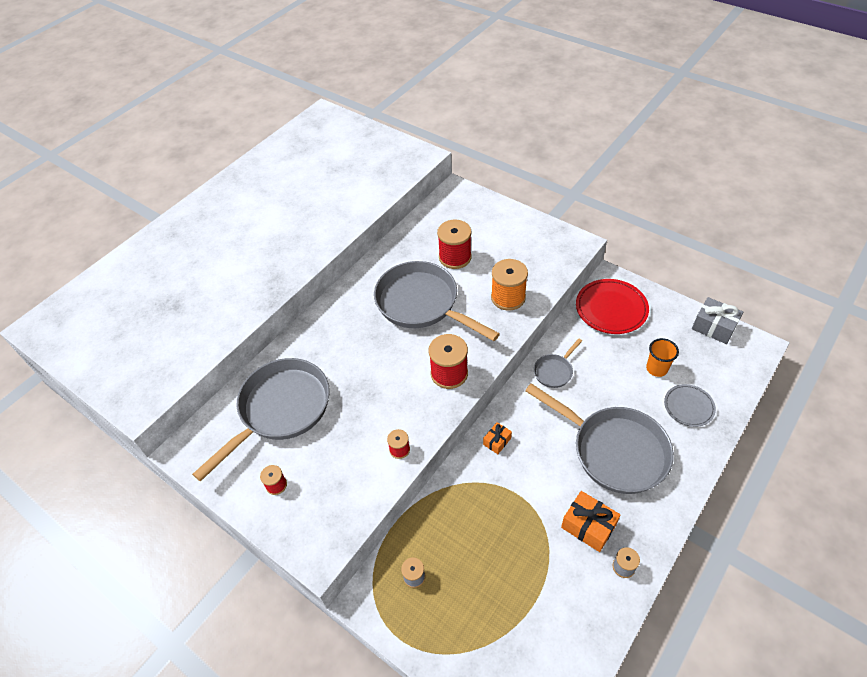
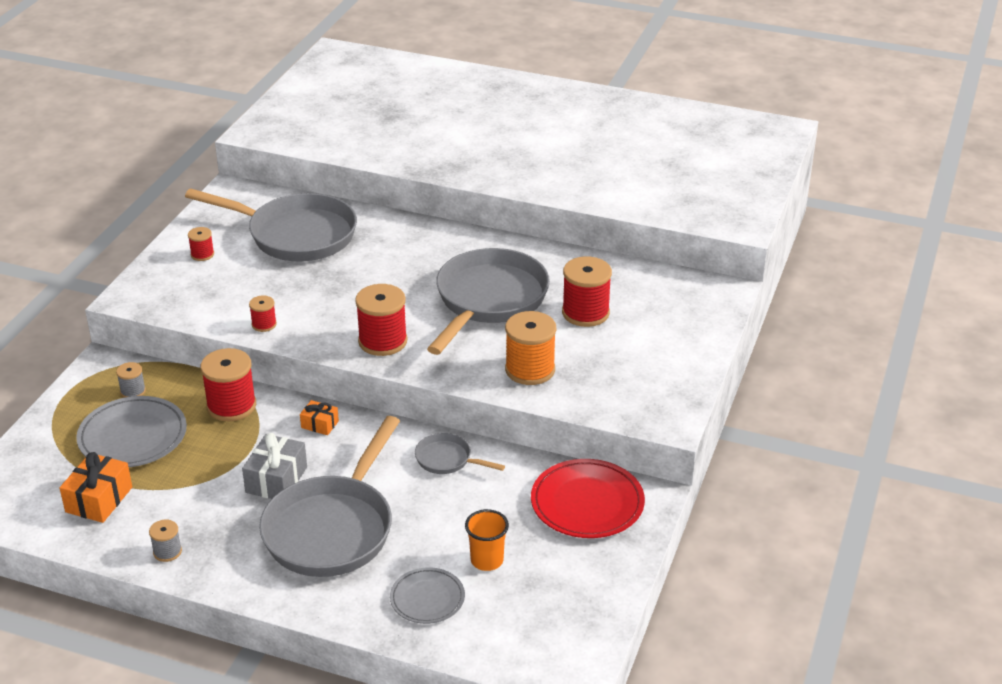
camera: 70 degrees right, 15 degrees down
(457, 500) = (231, 406): none -> red spool
(476, 582) = (133, 436): none -> grey plate
(588, 526) = (216, 516): orange gift -> orange gift (99, 499)
(714, 327) = (596, 621): grey gift -> grey gift (276, 480)

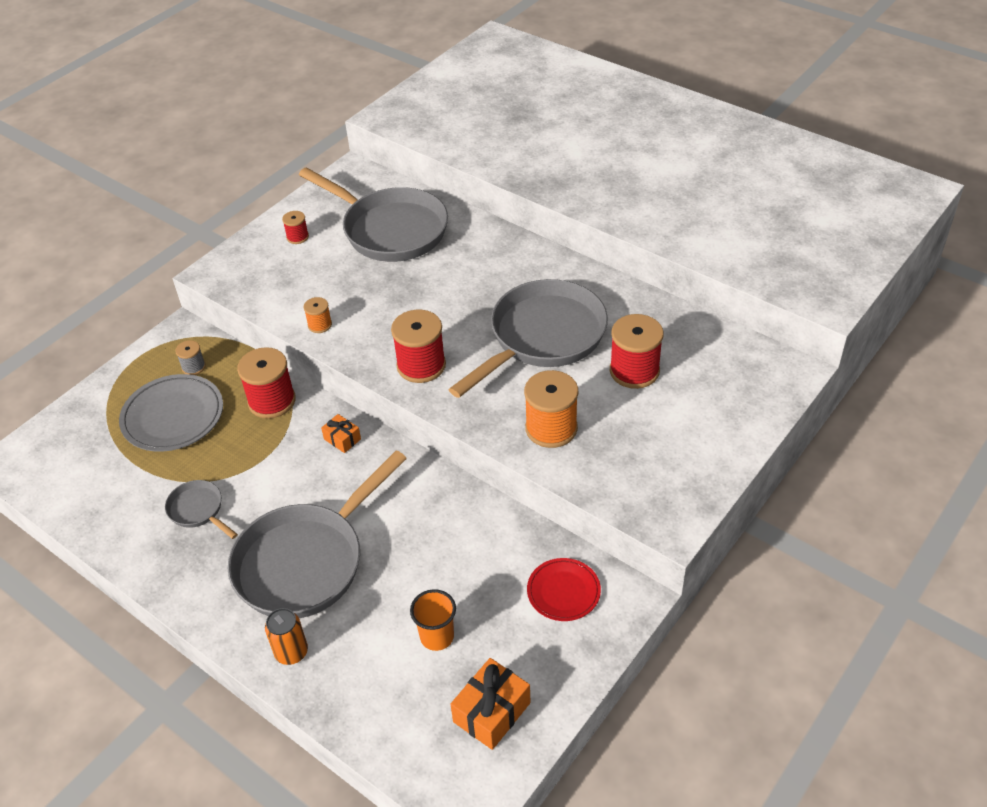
camera: 20 degrees right, 10 degrees up
(99, 499) = (116, 479): orange gift -> orange gift (491, 712)
(167, 551) = (149, 551): grey spool -> none
(264, 324) = (320, 325): red spool -> orange spool
(276, 480) = (278, 493): grey gift -> none
(353, 601) = (291, 652): none -> orange can
(427, 598) = (362, 668): grey plate -> none
(447, 459) = (445, 506): grey pan -> grey pan (198, 510)
(587, 503) = (563, 591): red plate -> red plate, size x0.62

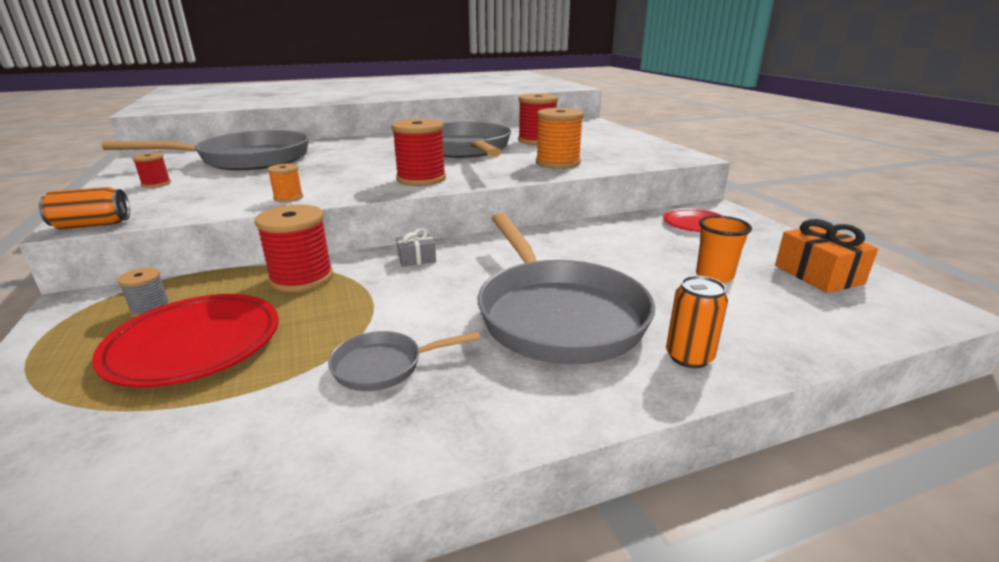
camera: 60 degrees left, 20 degrees down
(173, 416) = (194, 344): grey plate -> red plate
(212, 280) = (92, 225): none -> orange can
(342, 439) = (416, 259): orange gift -> grey gift

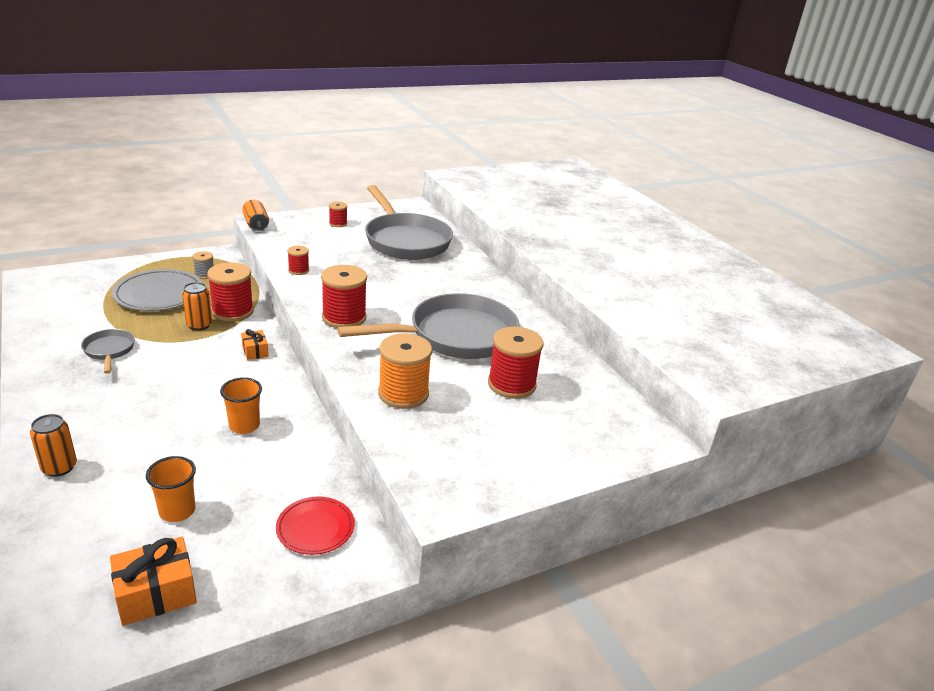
camera: 80 degrees right, 5 degrees up
(194, 344) = (159, 294): red plate -> grey plate
(288, 198) = (298, 270): orange spool -> red spool
(331, 298) = (199, 325): none -> orange can
(416, 259) = (255, 351): grey gift -> orange gift
(557, 315) = (141, 413): grey pan -> none
(568, 256) = (244, 426): none -> orange cup

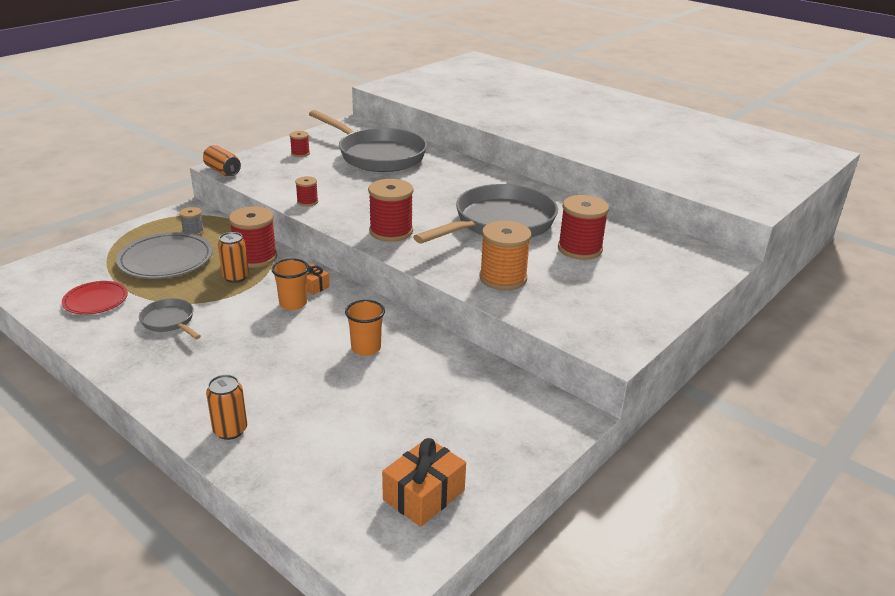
camera: 20 degrees left, 0 degrees up
(177, 511) = (376, 430): orange cup -> orange cup (293, 304)
(315, 528) = (505, 406): red plate -> red plate (95, 301)

